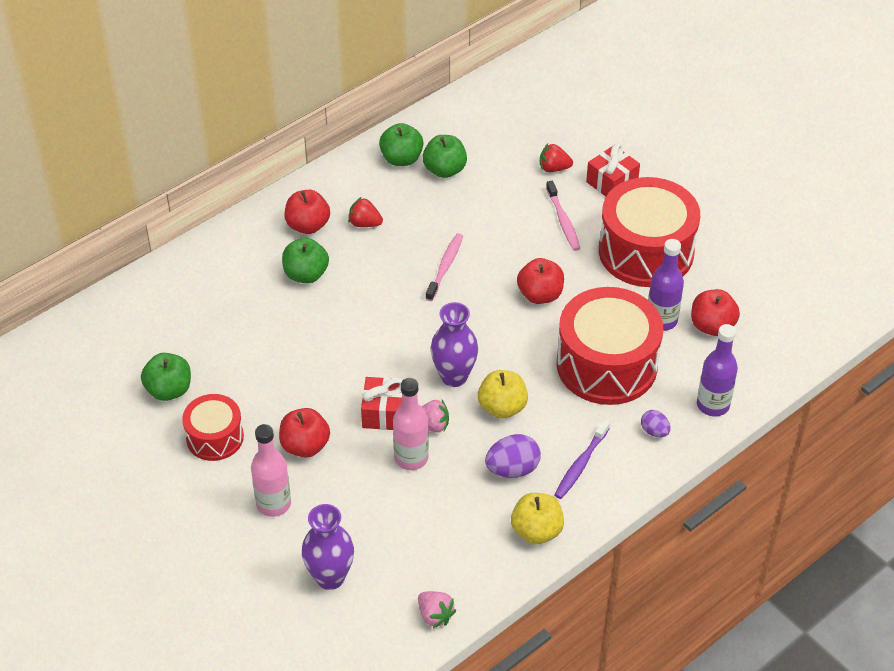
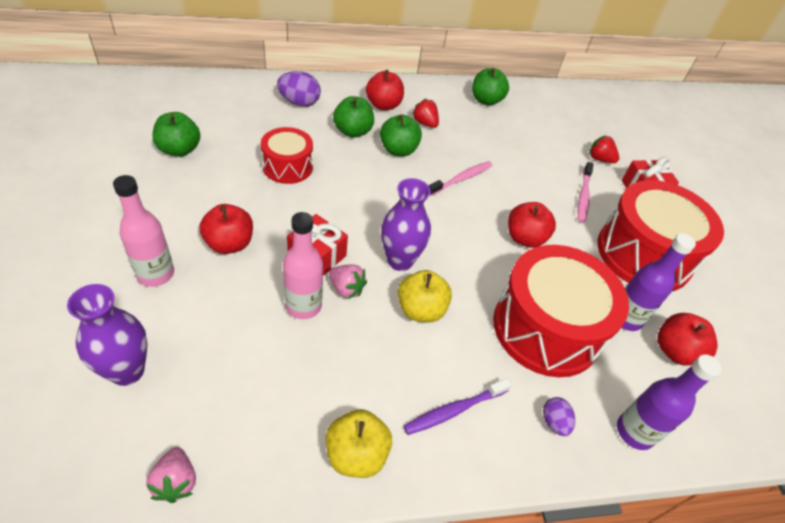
camera: 25 degrees right, 0 degrees up
(215, 437) = (172, 198): red drum -> red drum (288, 167)
(445, 170) = (512, 121): green apple -> green apple (398, 150)
(512, 469) = (384, 373): purple egg -> purple egg (299, 102)

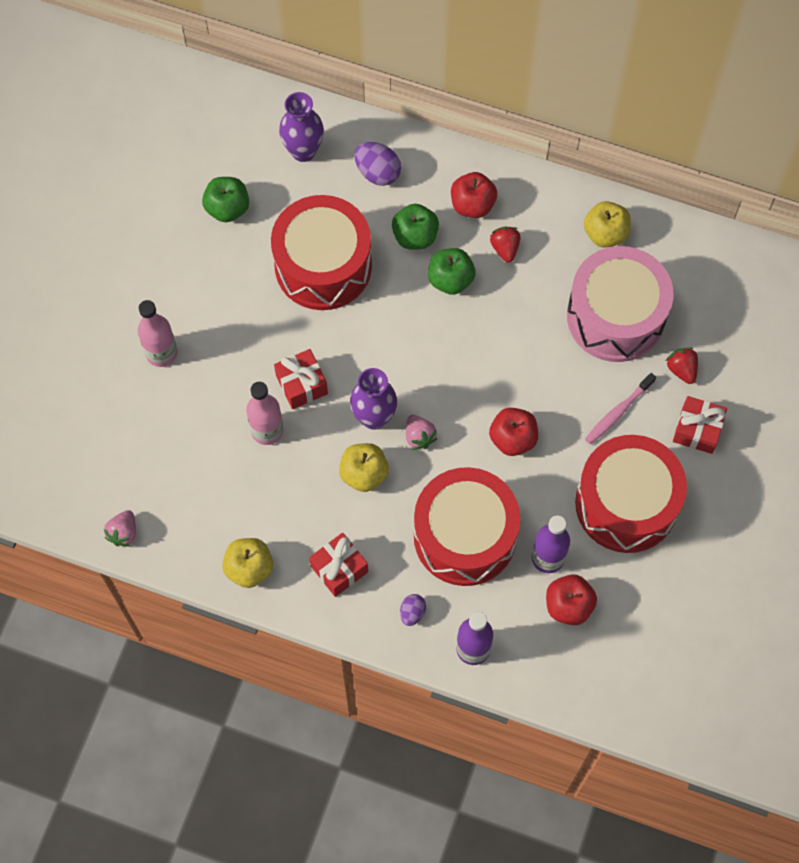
camera: 35 degrees right, 20 degrees up
(127, 371) = (116, 435): purple vase -> purple vase (303, 151)
(229, 244) = (232, 343): red apple -> none
(288, 167) = (323, 265): red drum -> red drum, size x1.83
(346, 289) = (311, 428): pink strawberry -> pink strawberry (419, 436)
(454, 410) = (339, 569): purple toothbrush -> red gift
(461, 179) = (496, 342): pink toothbrush -> none
(486, 100) = (605, 233): green apple -> yellow apple
(531, 141) = (615, 316): none -> pink drum

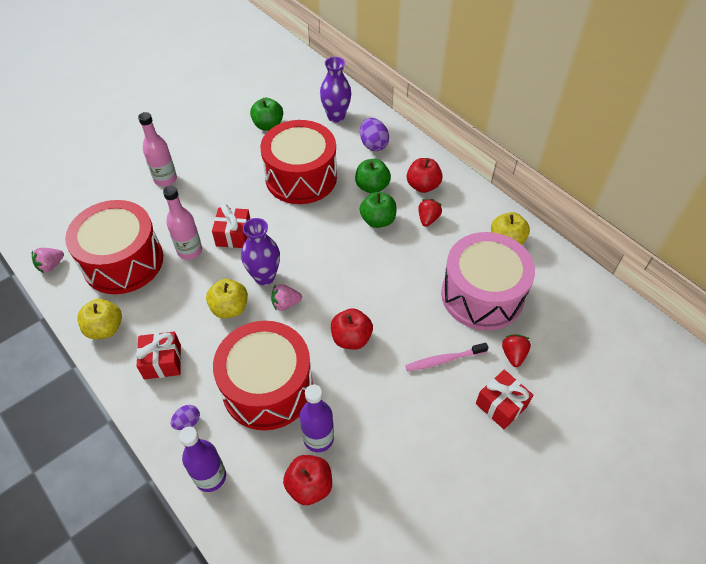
camera: 30 degrees right, 15 degrees down
(419, 436) = (285, 303): pink strawberry -> pink strawberry turned 75 degrees clockwise
(626, 503) = (408, 431): red drum -> red drum (123, 261)

